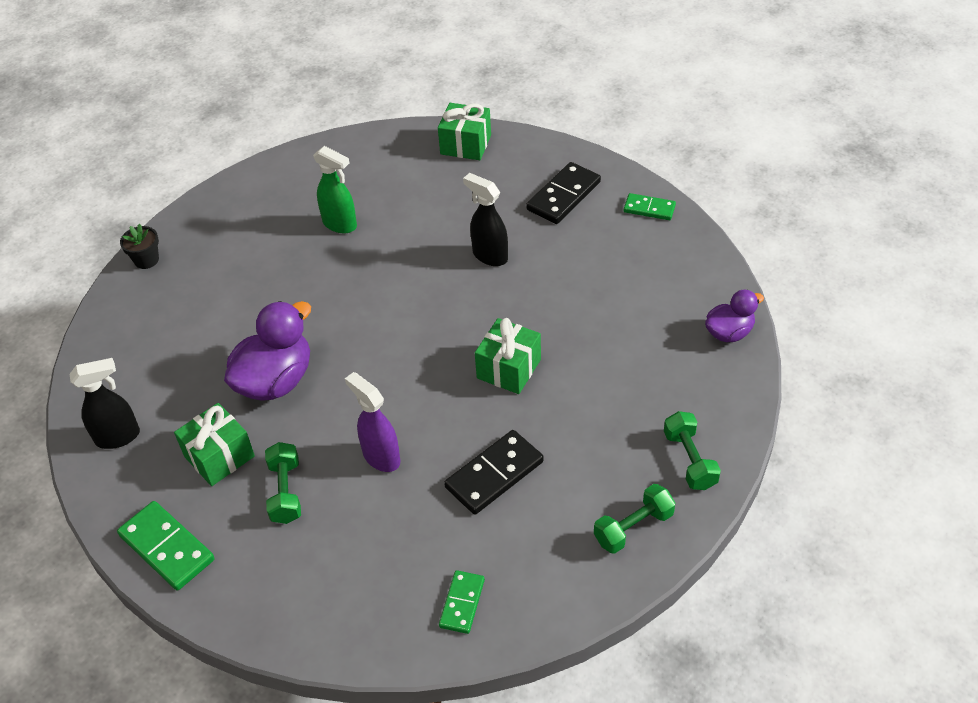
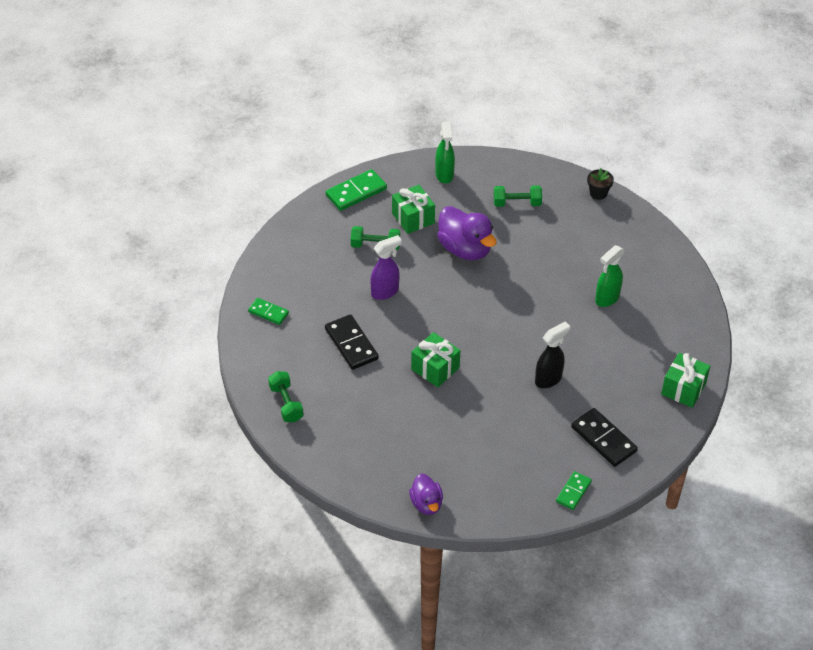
camera: 100 degrees right, 0 degrees up
(118, 437) = (444, 175): black spray bottle -> green spray bottle
(690, 460) = (324, 447): green dumbbell -> green dumbbell (517, 203)

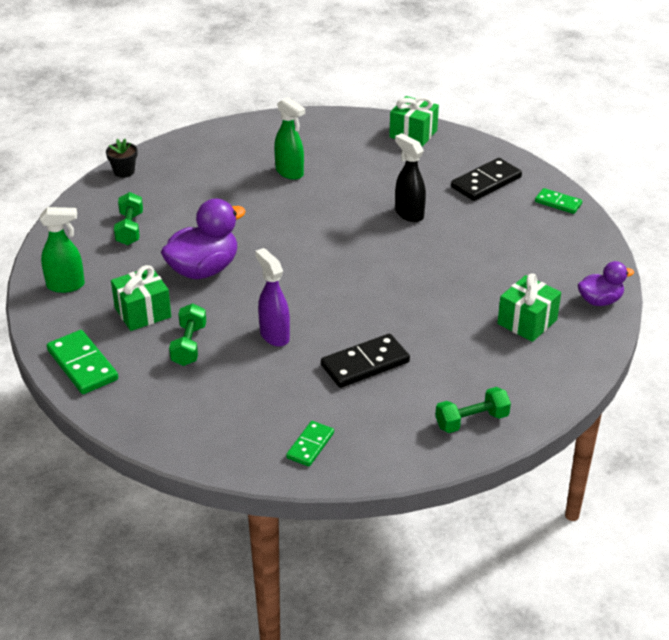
camera: 90 degrees left, 10 degrees down
(435, 368) = (400, 294): green gift -> green gift (527, 322)

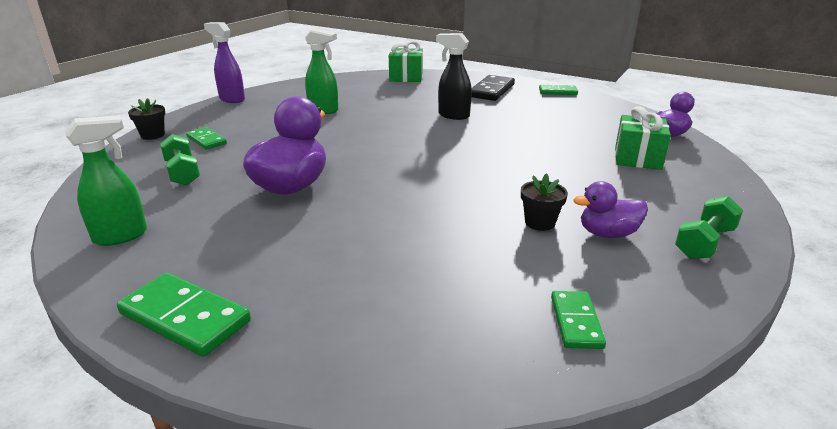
camera: 25 degrees left, 10 degrees down
(143, 312) = (242, 238): green gift -> none
(164, 191) = (206, 140): none -> green domino
(189, 345) = (325, 256): green dumbbell -> none
(274, 335) = (418, 222): purple spray bottle -> purple spray bottle (231, 99)
(365, 364) = (540, 222): black domino -> black flower pot
(406, 390) = (607, 234): none -> purple duck

